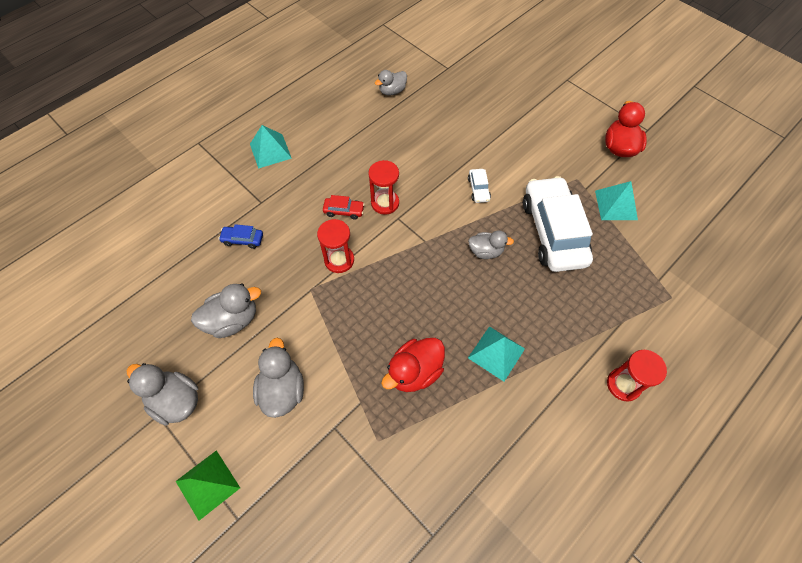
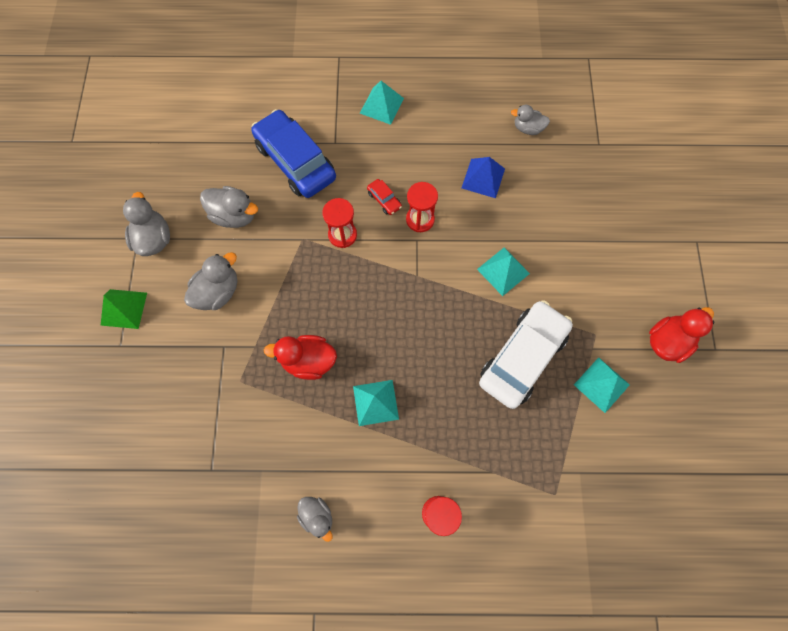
camera: 45 degrees right, 10 degrees up
(243, 239) = (295, 161): blue car -> blue car, size x2.49
(398, 143) = (483, 178): none -> blue pyramid
(478, 189) = (503, 271): white car -> turquoise pyramid
(485, 251) = (452, 324): grey duck -> grey duck (317, 516)

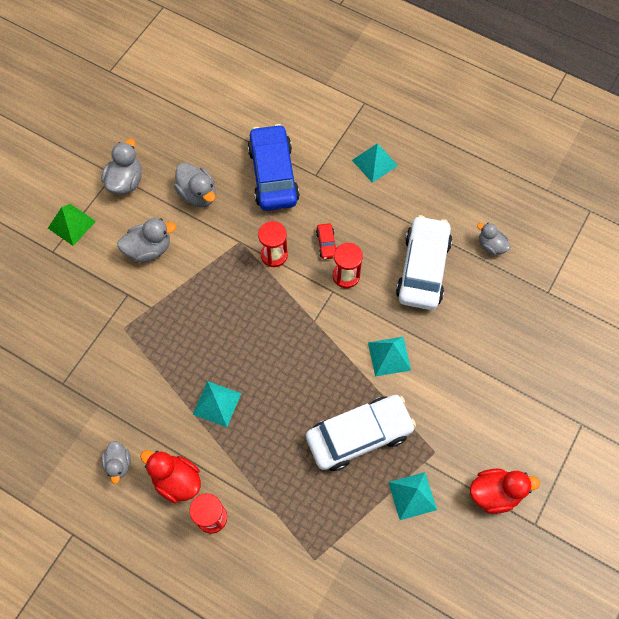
camera: 30 degrees right, 5 degrees down
(308, 361) = (185, 341): red duck -> red duck (176, 480)
(483, 178) = (423, 269): blue pyramid -> white car

